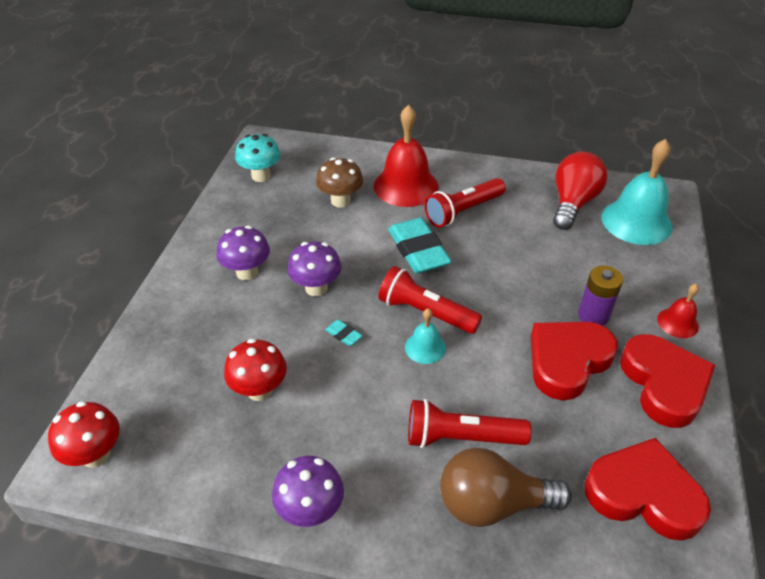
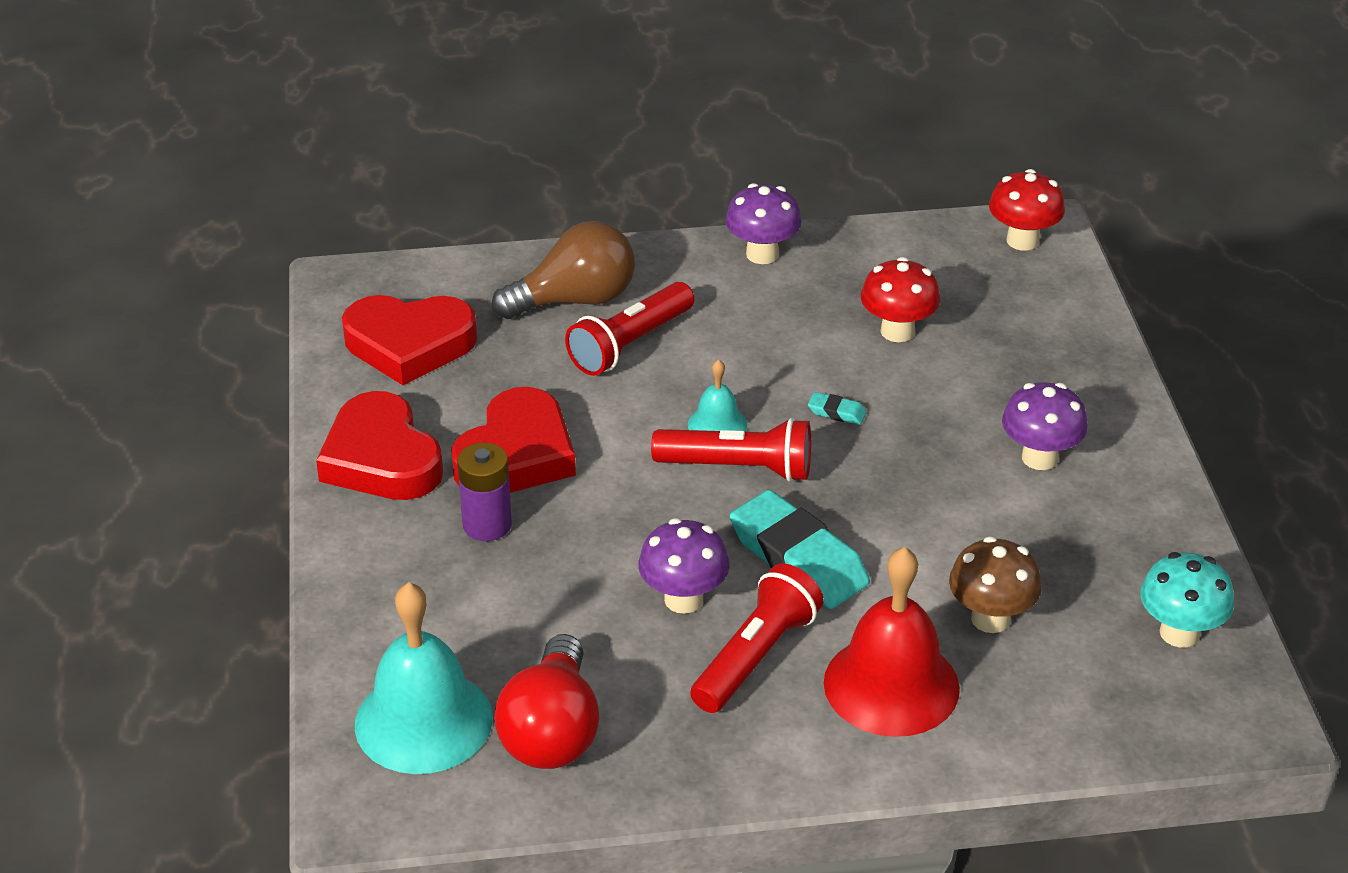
camera: 160 degrees right, 5 degrees down
(316, 288) = (919, 462): purple mushroom -> purple mushroom (683, 599)
(461, 438) = (630, 344): red flashlight -> red flashlight turned 150 degrees clockwise
(677, 323) = (356, 546): red bell -> none

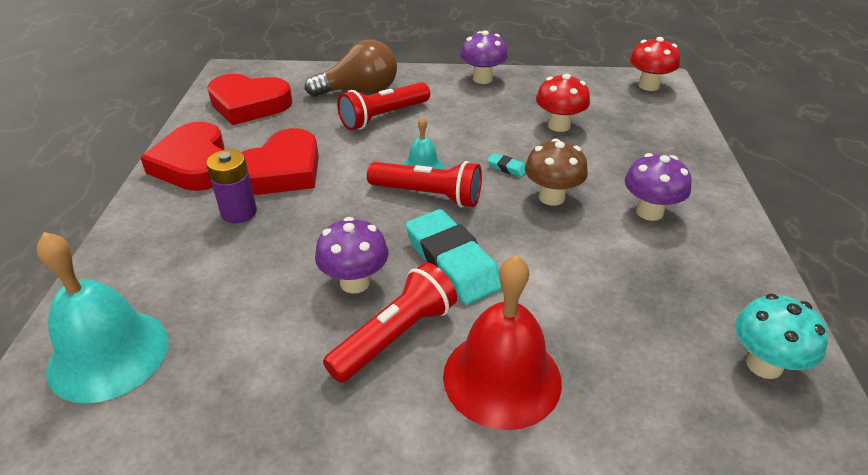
camera: 10 degrees right, 0 degrees up
(552, 731) = (203, 379): red light bulb -> none
(990, 618) = (597, 329): brown mushroom -> brown mushroom (551, 197)

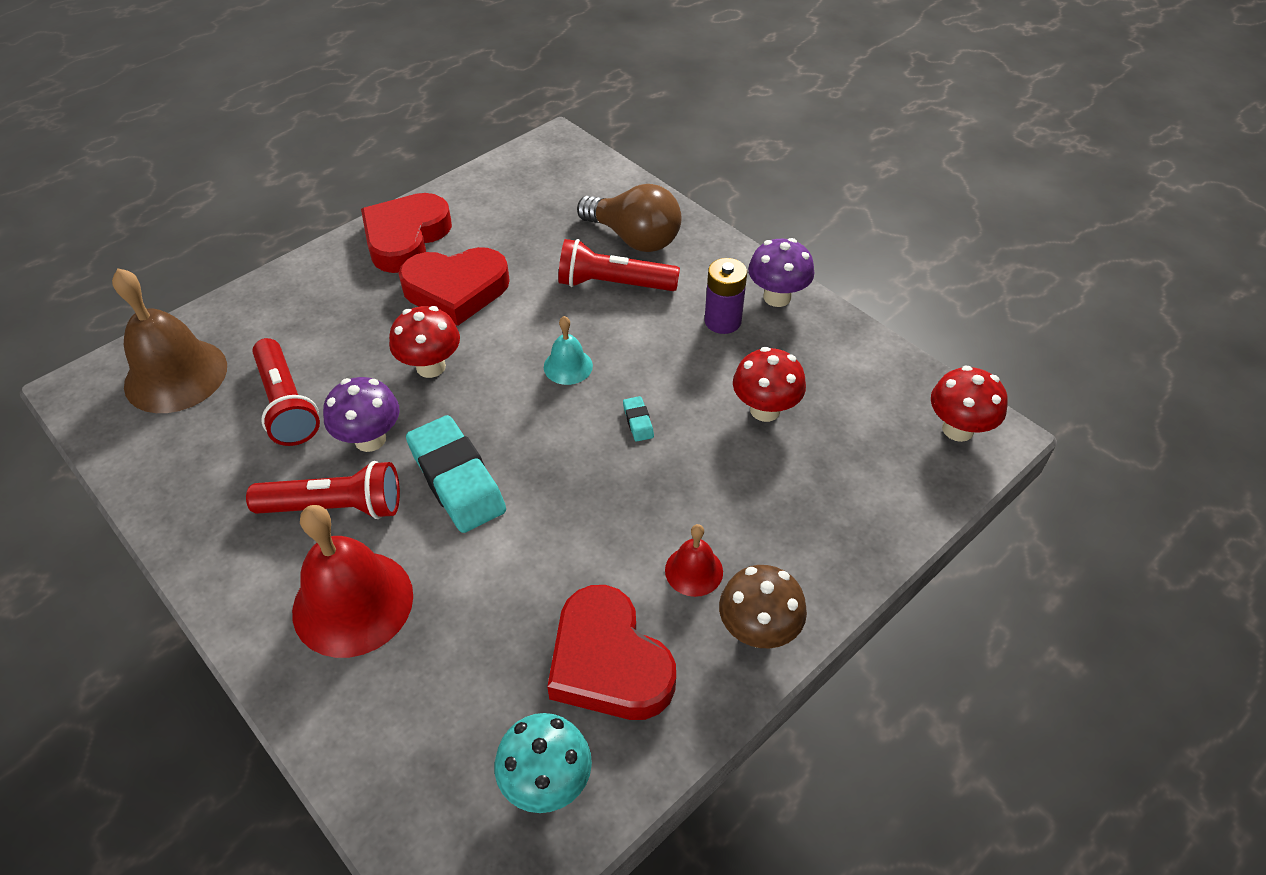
camera: 45 degrees right, 10 degrees up
(108, 354) = (176, 375): turquoise bell -> brown bell
(239, 212) = (378, 311): purple battery -> purple battery (722, 321)
(249, 104) = (522, 195): red heart -> red heart (608, 662)
(332, 218) = (431, 367): none -> red mushroom
(428, 195) = (530, 400): red flashlight -> red flashlight (287, 404)
(452, 262) = (457, 479): turquoise eraser -> turquoise eraser turned 45 degrees counterclockwise
(551, 197) = (629, 483): brown mushroom -> brown mushroom (758, 631)
(649, 212) = (694, 571): purple mushroom -> red bell

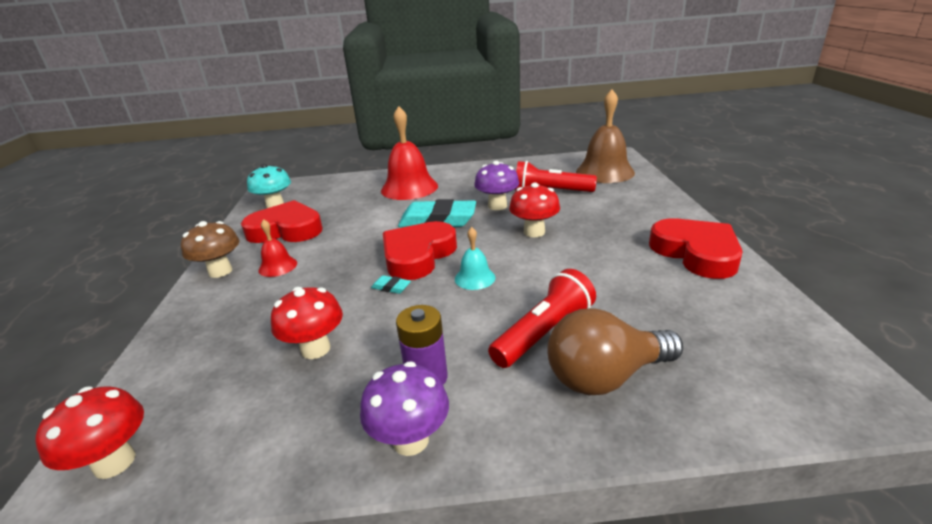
camera: 130 degrees right, 20 degrees down
(335, 507) = (465, 192): red flashlight -> none
(456, 290) = (607, 258): red heart -> red heart (418, 255)

